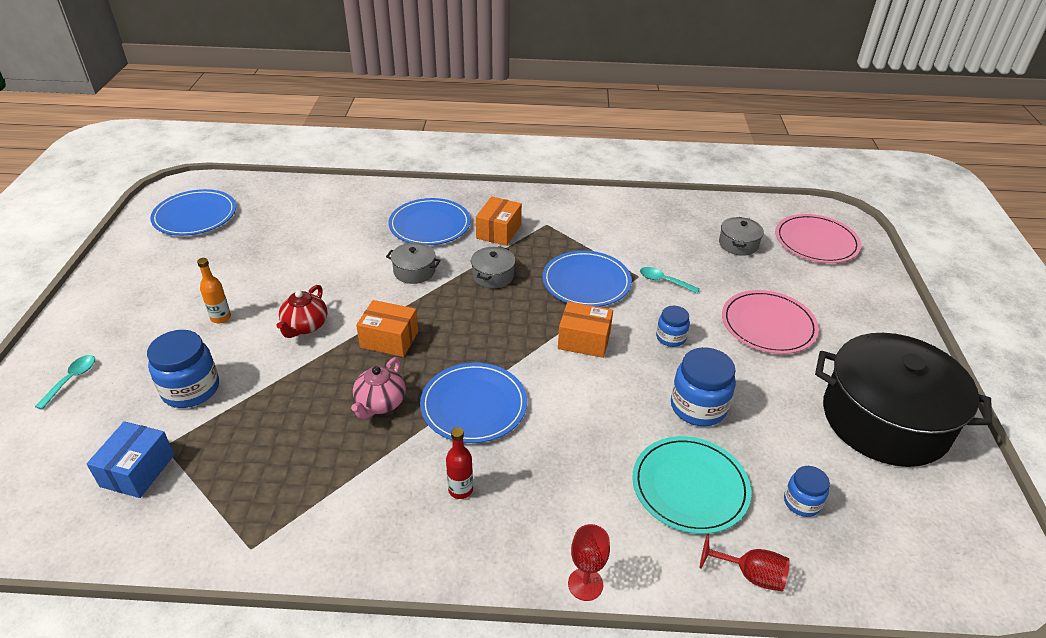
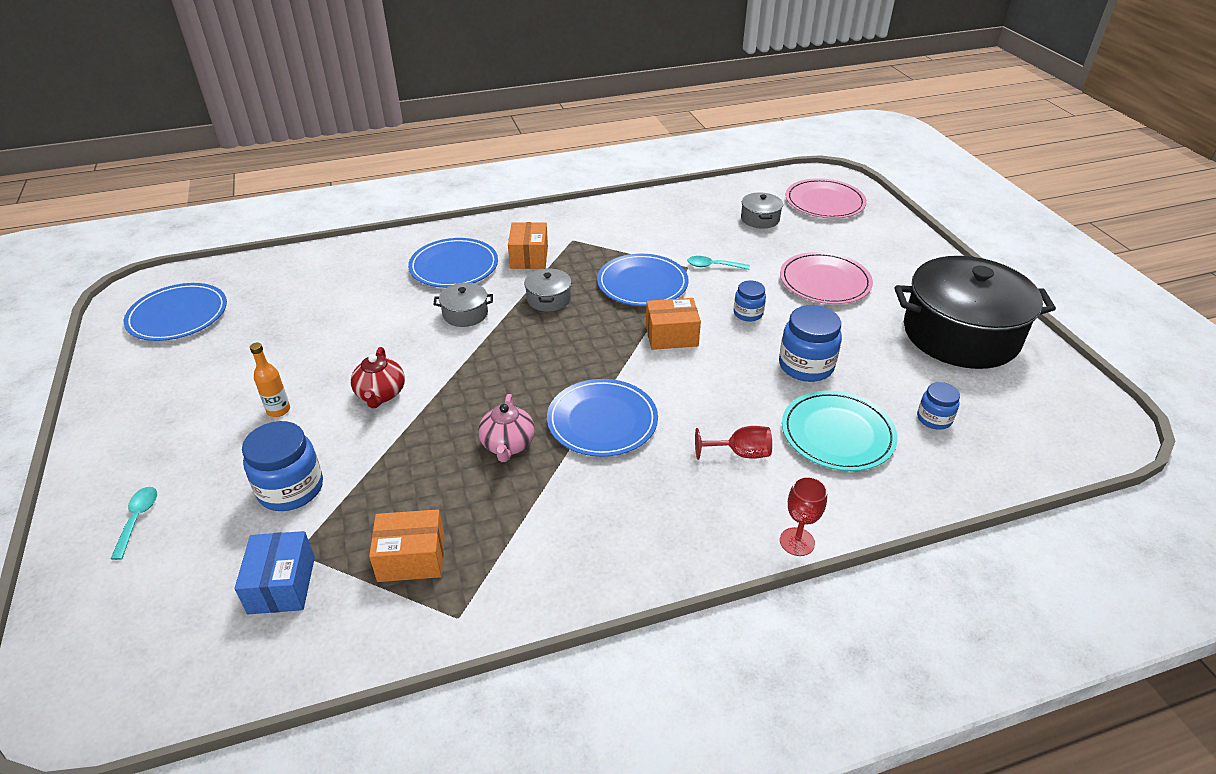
camera: 20 degrees left, 0 degrees up
(389, 339) = (479, 384): orange box -> orange box (411, 558)
(460, 490) = (636, 498): red bottle -> none
(750, 575) = (927, 489): red goblet -> red goblet (740, 453)

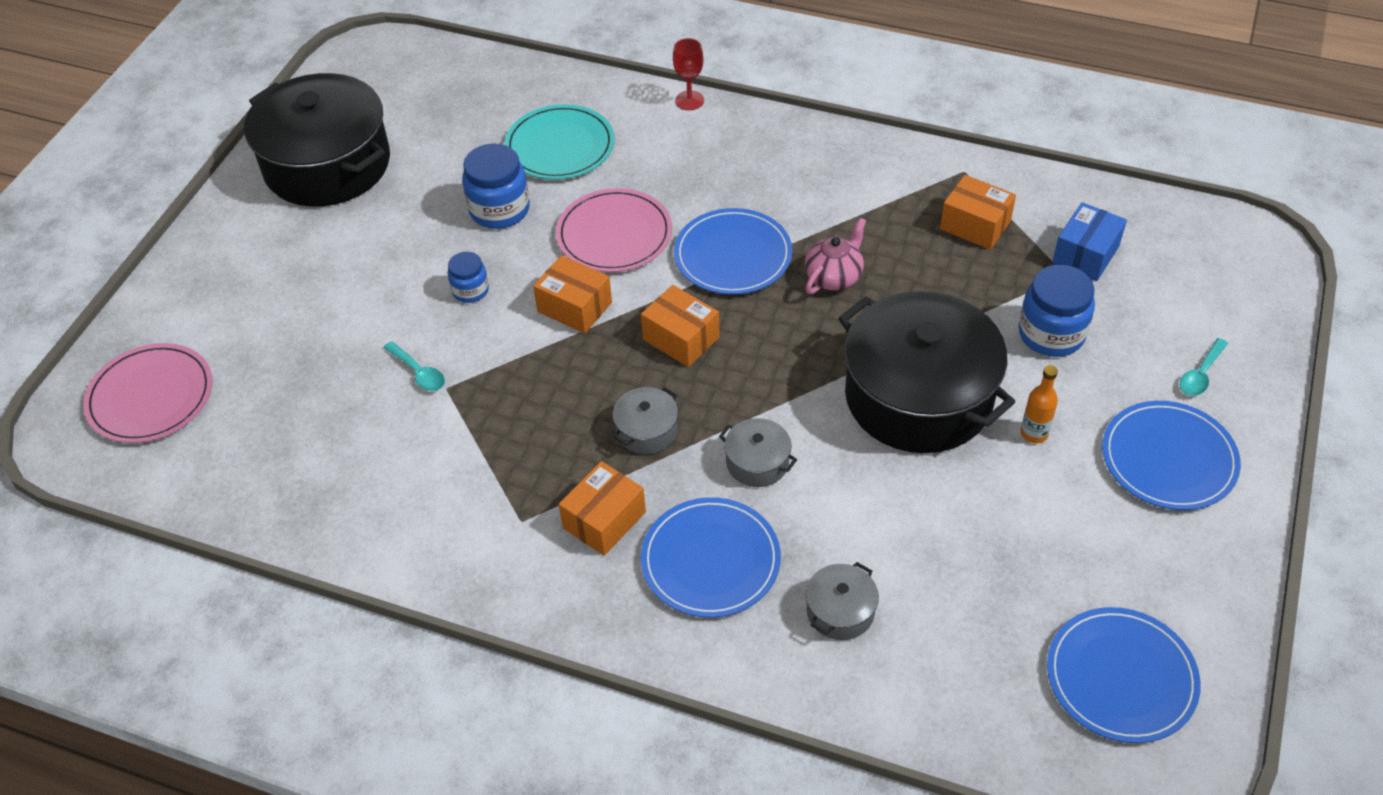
camera: 140 degrees left, 10 degrees up
(381, 394) = (918, 396): red teapot -> black pot
(580, 351) = (681, 338): none -> orange box
(642, 283) = (523, 393): blue plate -> blue plate (1168, 459)
(740, 453) = (653, 171): red goblet -> none
(760, 219) = (264, 415): grey pot -> grey pot (840, 611)
(824, 281) = (343, 284): pink plate -> pink plate (614, 234)
(934, 419) = (472, 118): blue jar -> none

